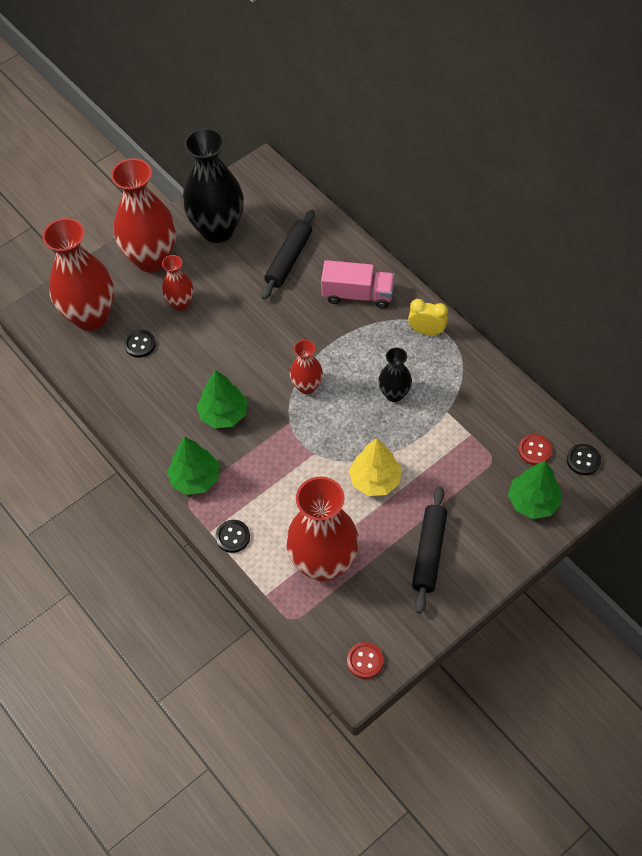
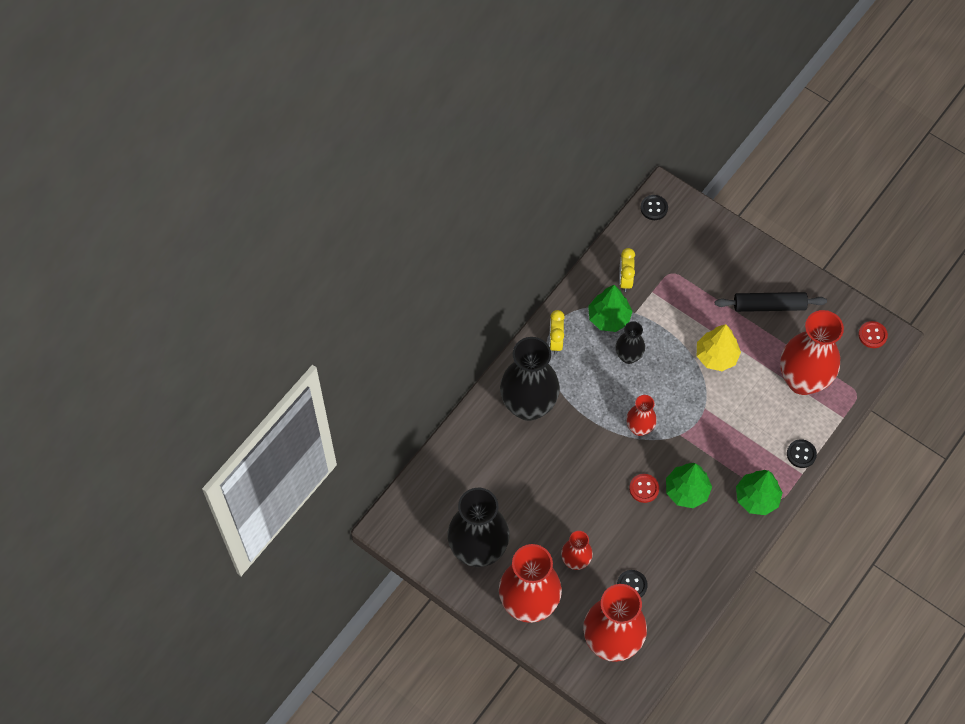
camera: 105 degrees left, 5 degrees up
(289, 259) = (500, 474): black rolling pin -> none
(357, 295) = (528, 406): pink truck -> black vase
(490, 410) = (625, 280): none -> yellow clock
(533, 501) = (702, 239): green tree -> green tree (609, 318)
(534, 450) = (654, 243): red button -> red button (644, 488)

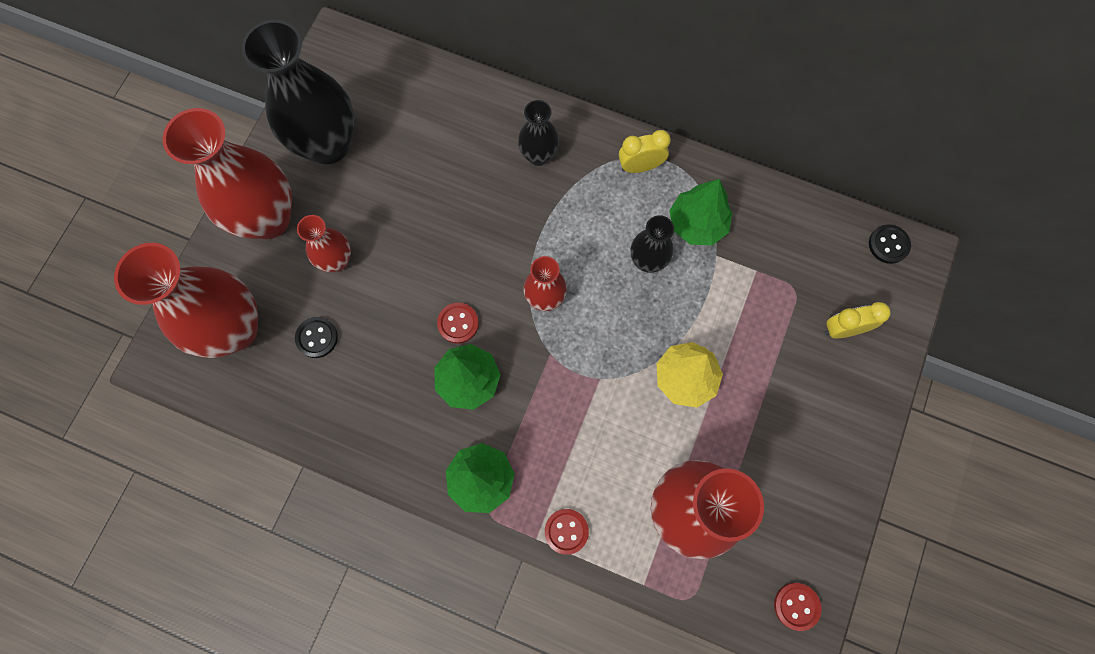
camera: 75 degrees right, 10 degrees up
(528, 406) = (538, 155): black vase -> black vase, size x0.51
(625, 280) = (762, 231): yellow clock -> yellow clock (843, 329)
(769, 306) = (791, 437): black rolling pin -> none
(801, 454) = (566, 531): black button -> red button

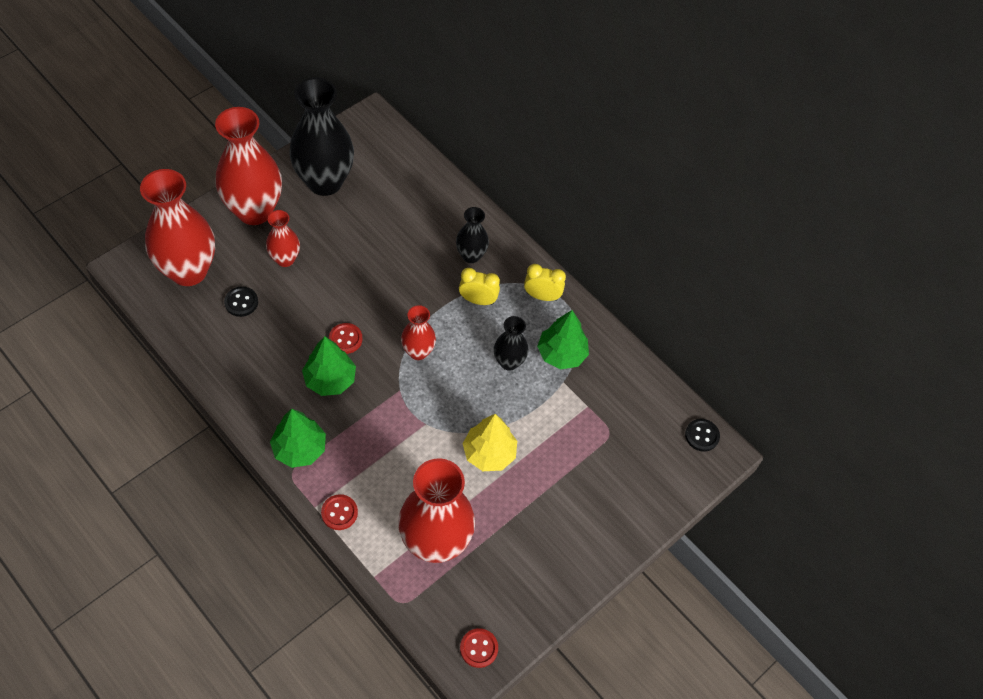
camera: 20 degrees right, 15 degrees down
(843, 329) = (630, 477): yellow clock -> yellow clock (478, 300)

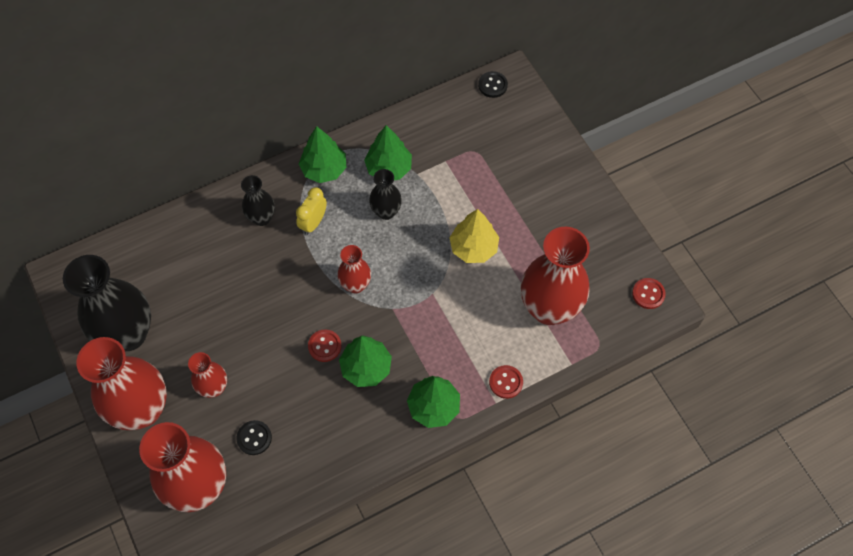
camera: 70 degrees left, 5 degrees up
(542, 296) = (324, 169): yellow clock -> green tree

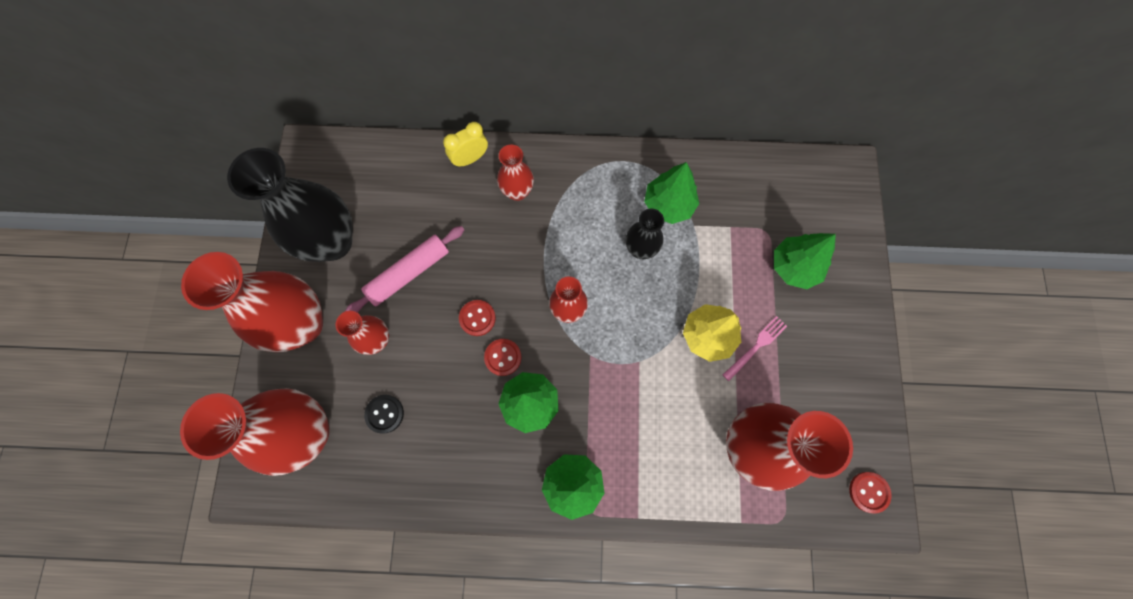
camera: 30 degrees right, 10 degrees up
(209, 324) = (408, 273): none -> pink rolling pin
(261, 218) = (517, 192): black vase -> red vase
(313, 223) = (563, 223): yellow clock -> yellow clock (470, 158)
(324, 169) = (604, 173): green tree -> green tree (794, 267)
(492, 85) = (824, 170): black button -> none
(506, 382) = (660, 502): red button -> red button (477, 318)
(513, 237) = (756, 346): none -> pink fork

